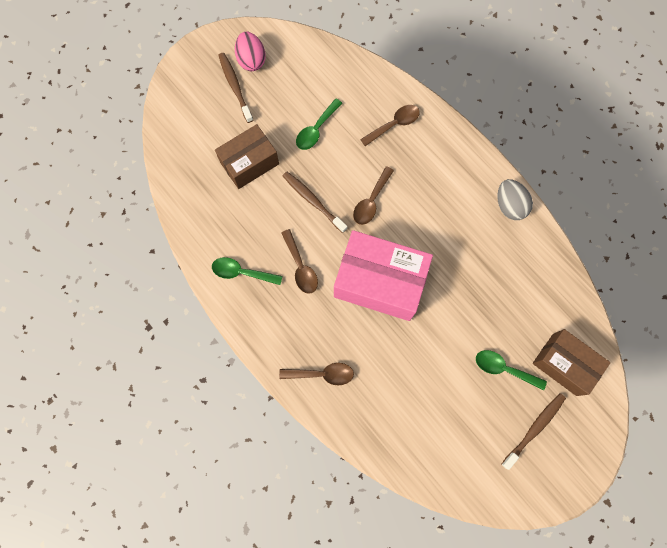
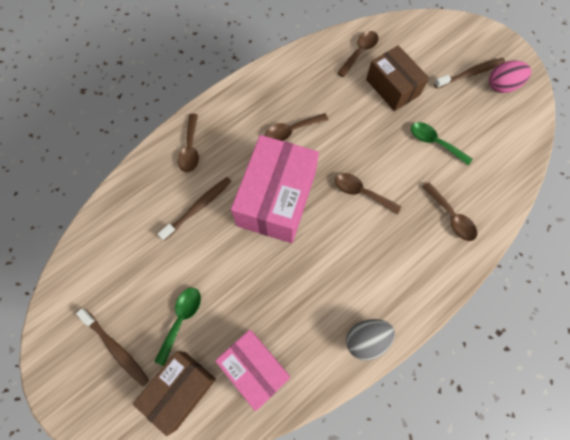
camera: 90 degrees right, 5 degrees down
(202, 193) = (359, 52): none -> brown spoon
(242, 272) = (286, 84): green spoon -> none
(313, 201) = (358, 140): brown toothbrush -> brown toothbrush (198, 207)
(541, 300) = (255, 368): none -> pink box

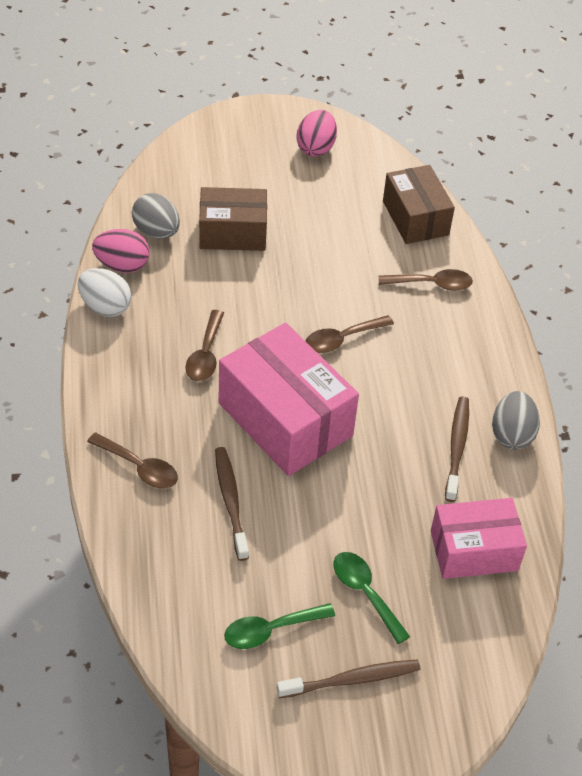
camera: 60 degrees left, 20 degrees down
(180, 389) = (449, 635): brown box -> brown box (415, 218)
(286, 64) = (105, 307): none -> white egg
(321, 53) = (122, 265): none -> pink egg
(359, 52) = (156, 232): brown spoon -> grey egg
(434, 142) = (335, 242): green spoon -> green spoon (271, 630)
(470, 73) = (277, 161): brown toothbrush -> brown toothbrush (457, 447)

